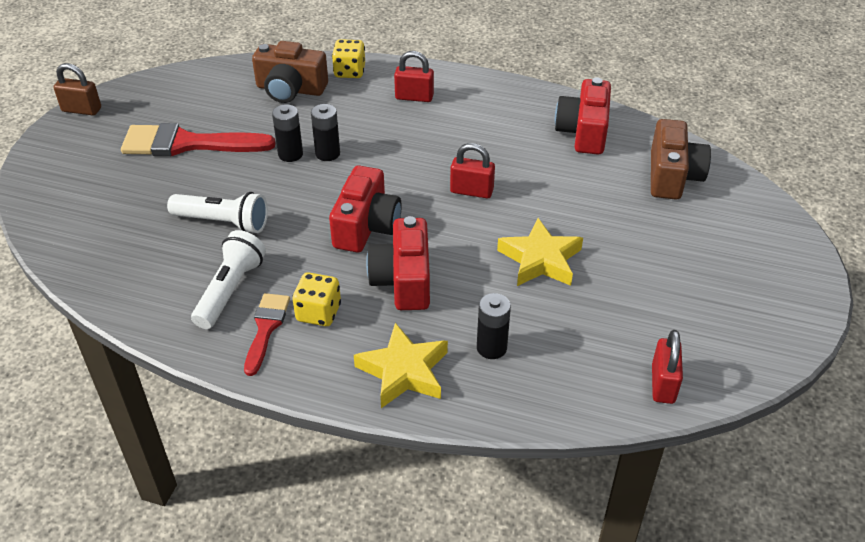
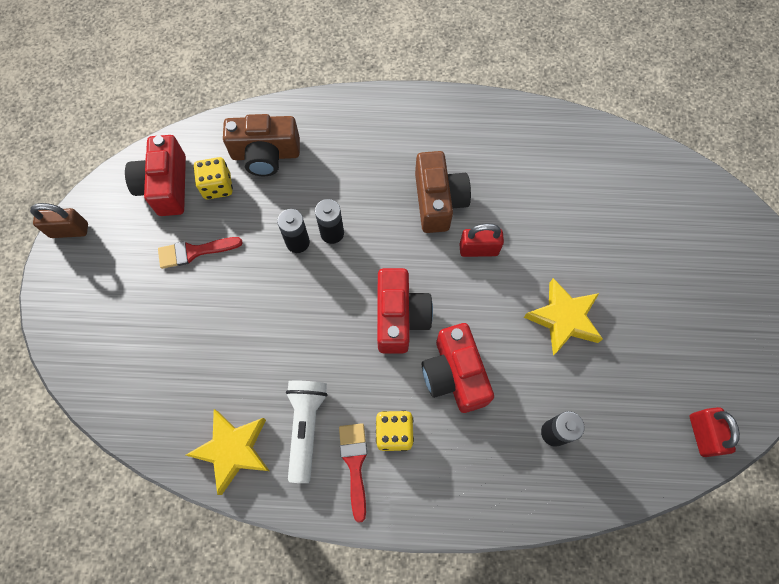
camera: 15 degrees left, 25 degrees up
(188, 144) = (194, 252): red brush -> red brush, size x0.57
(223, 222) = (268, 346): white flashlight -> none
(349, 72) = (314, 117): yellow dice -> yellow dice (217, 186)
(403, 371) = (489, 480): yellow star -> yellow star (233, 450)
(414, 97) = (387, 138): red padlock -> none
(583, 132) = (554, 149): red camera -> red camera (166, 186)
(672, 176) = (646, 187): brown camera -> brown camera (438, 201)

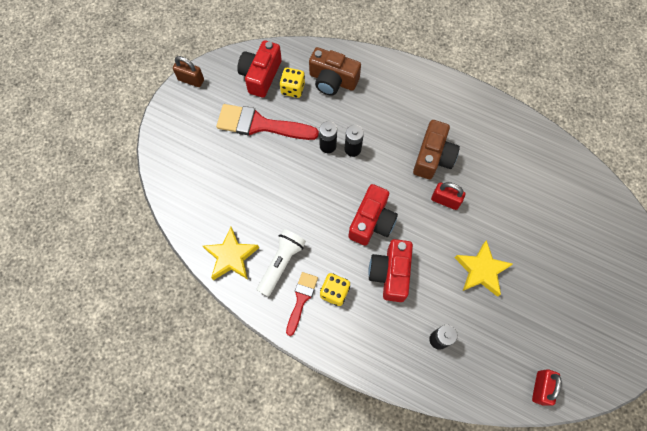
camera: 25 degrees right, 0 degrees up
(194, 252) = (260, 125): red brush -> red brush, size x1.77

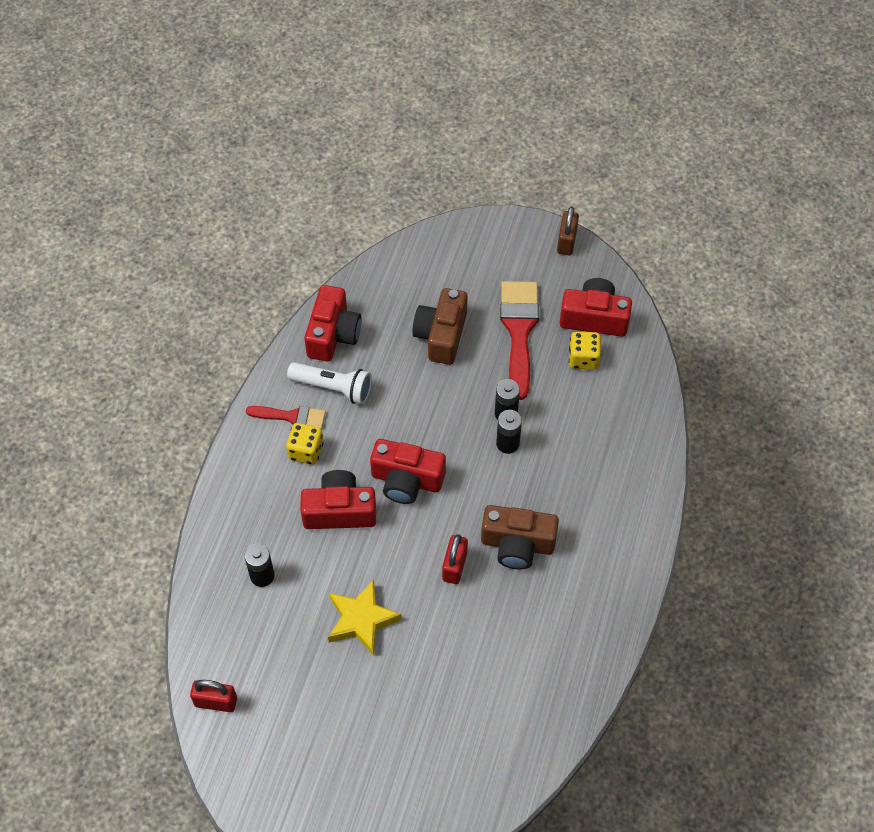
camera: 80 degrees right, 10 degrees down
(231, 256) = (333, 334): yellow star -> red camera
(332, 80) = (609, 404): brown camera -> brown camera (441, 335)

